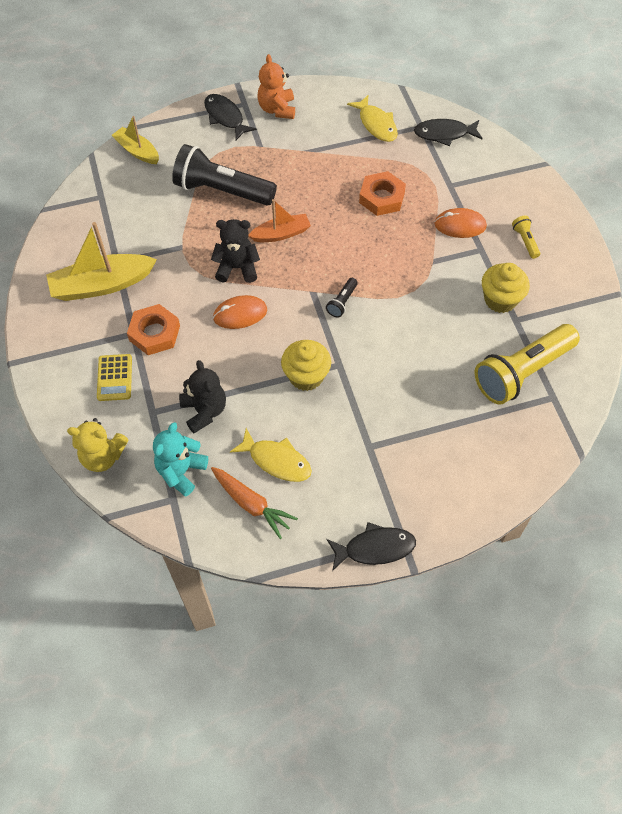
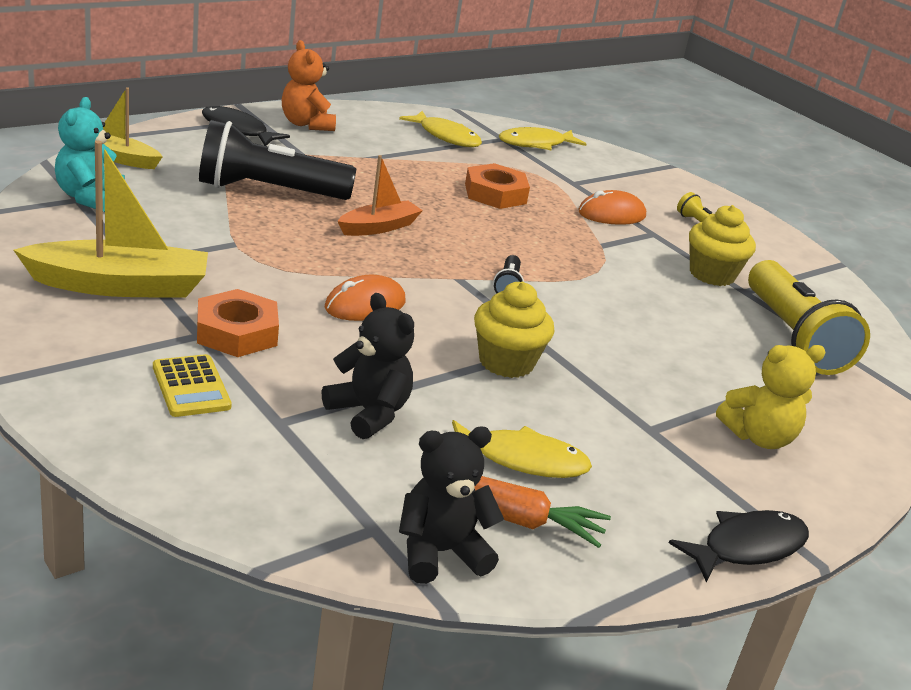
camera: 25 degrees left, 30 degrees down
(102, 285) = (120, 286): yellow boat -> yellow boat turned 150 degrees counterclockwise
(103, 456) = (215, 486): yellow teddy bear -> yellow teddy bear (759, 437)
(181, 471) = (370, 490): turquoise teddy bear -> turquoise teddy bear (89, 198)
(237, 268) = (333, 260): black teddy bear -> black teddy bear (440, 552)
(444, 134) = (535, 144): black fish -> yellow fish
(522, 372) = (793, 337): yellow flashlight -> yellow flashlight turned 45 degrees counterclockwise

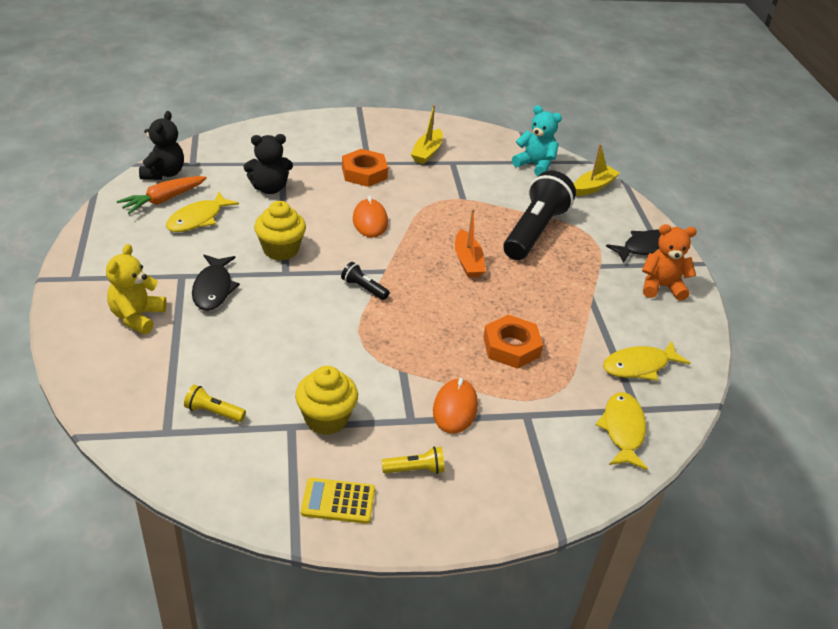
camera: 120 degrees right, 10 degrees up
(120, 286) = (427, 152): yellow boat -> yellow boat, size x0.60
(191, 387) = (324, 149): yellow calculator -> yellow calculator (338, 501)
(747, 547) = (75, 260): black fish -> black fish (213, 289)
(793, 337) = (213, 412): yellow flashlight -> yellow flashlight, size x0.42

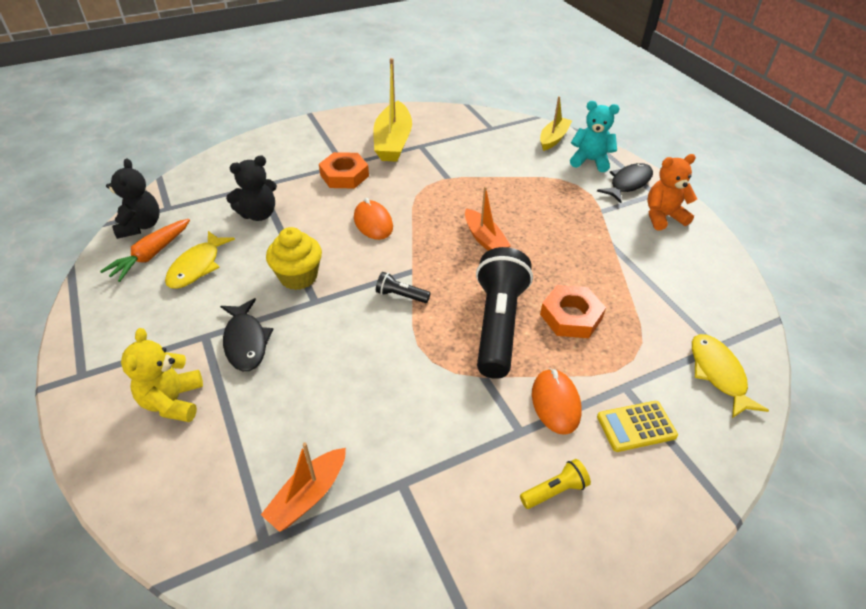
camera: 15 degrees left, 5 degrees up
(213, 412) = (308, 495): yellow flashlight -> orange boat
(326, 419) = (434, 460): yellow cupcake -> none
(338, 501) = (496, 563): yellow calculator -> yellow calculator (636, 426)
(427, 152) = (393, 142): yellow boat -> yellow boat, size x1.65
(534, 231) = (527, 193): black flashlight -> black flashlight (498, 324)
(535, 165) = (493, 131): turquoise teddy bear -> turquoise teddy bear (590, 161)
(639, 366) = (691, 301): yellow fish -> none

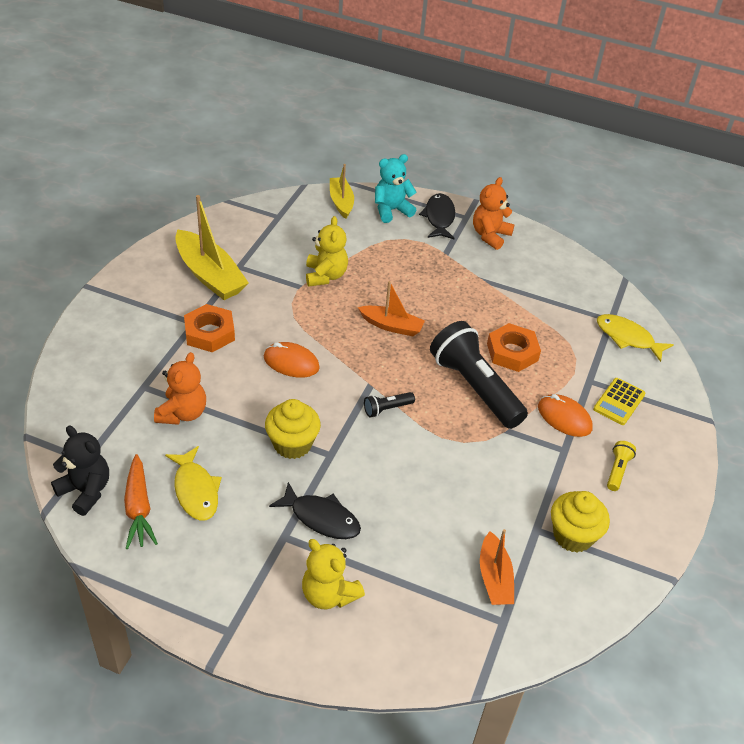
camera: 45 degrees left, 0 degrees up
(258, 214) = (182, 413): black teddy bear -> orange teddy bear
(429, 517) = (573, 535): none -> yellow cupcake
(476, 180) = (325, 276): none -> yellow teddy bear

